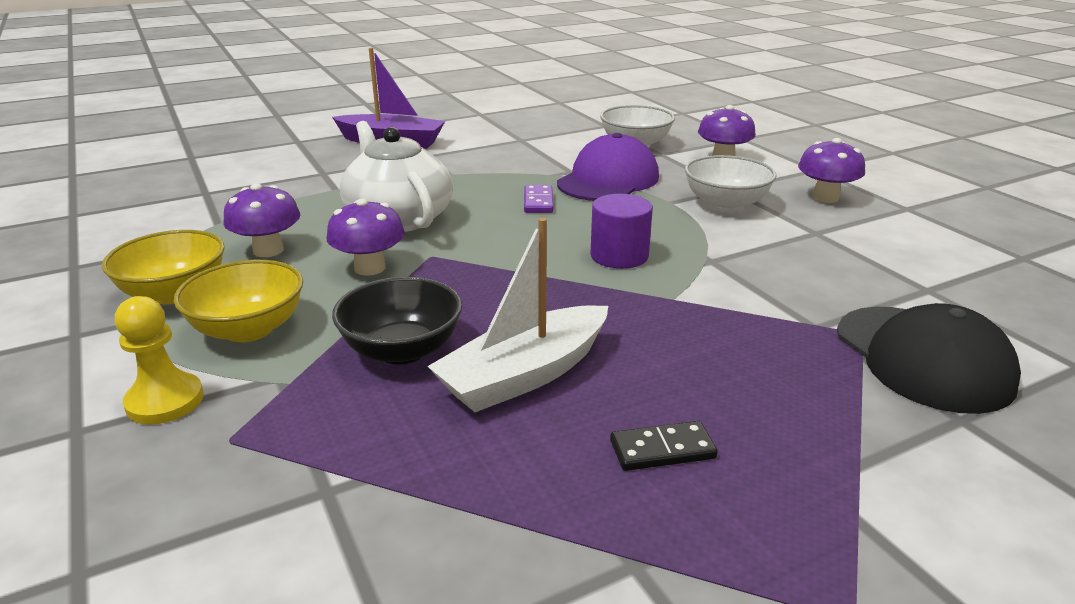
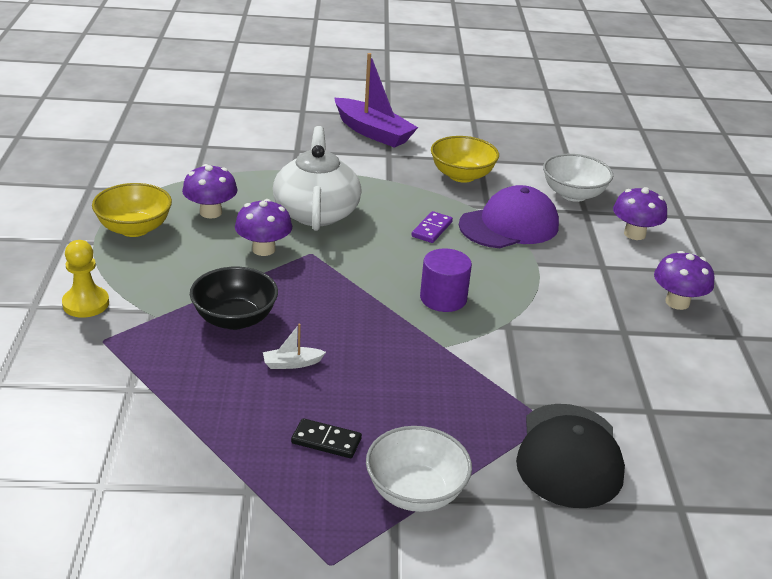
camera: 25 degrees right, 5 degrees up
(248, 329) = (159, 271): yellow bowl -> yellow bowl (462, 175)
(524, 375) = (292, 363): white boat -> white boat, size x0.43
(725, 204) = (581, 280): white bowl -> white bowl (415, 492)

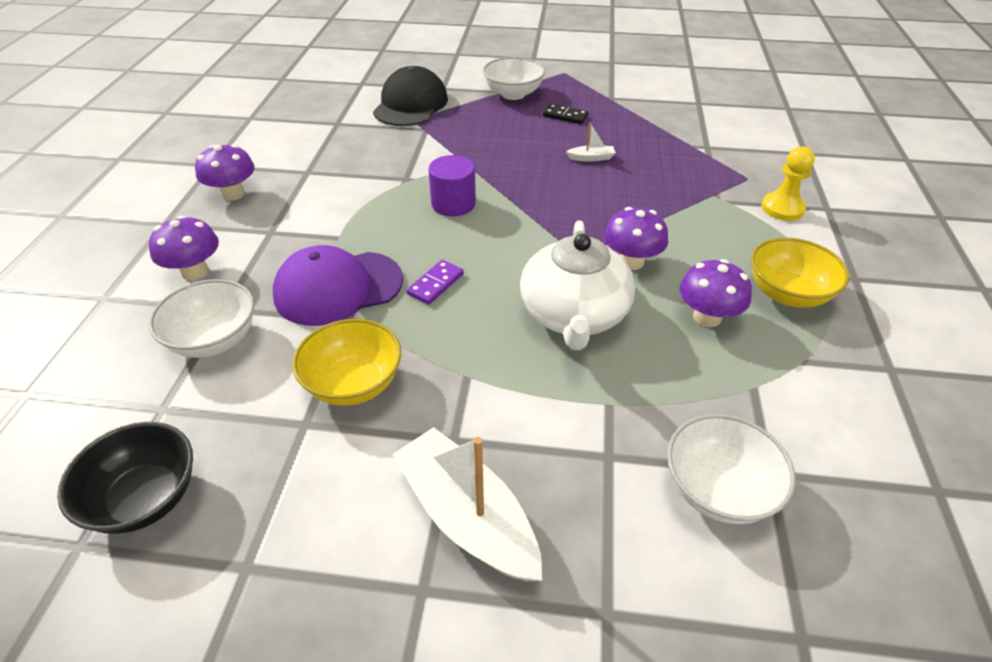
camera: 170 degrees left, 10 degrees up
(235, 319) = (644, 191): black bowl -> black bowl (145, 498)
(237, 140) = (718, 490): none -> white bowl
(373, 132) = (467, 516): purple boat -> white boat

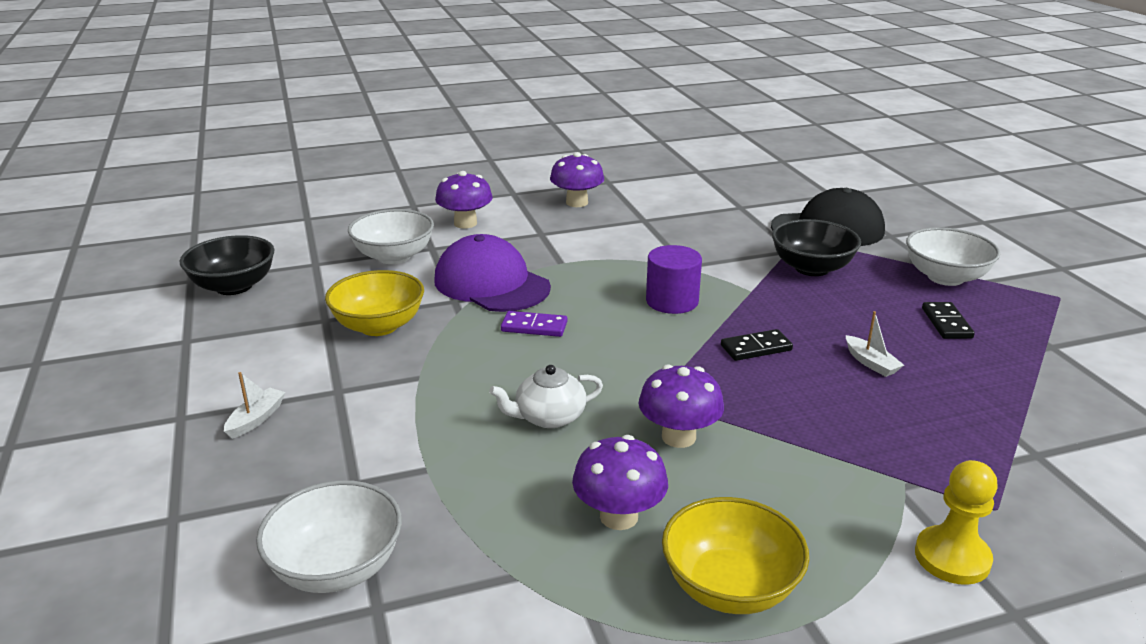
camera: 65 degrees right, 15 degrees down
(459, 132) = (811, 268): none -> black bowl
(467, 516) = (256, 419): white boat -> white boat, size x0.43
(544, 192) = (756, 348): none -> black domino
(574, 315) = (548, 417): white teapot -> white teapot, size x0.53

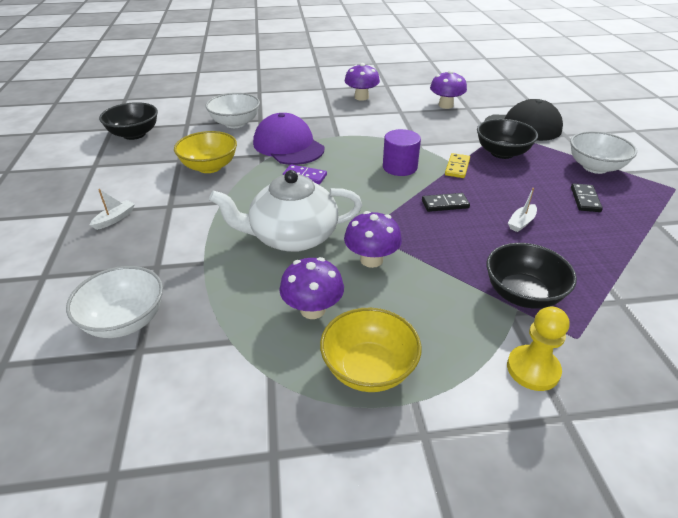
camera: 10 degrees right, 10 degrees up
(465, 223) = (286, 105): purple mushroom -> purple mushroom (445, 105)
(548, 417) = (292, 237): white teapot -> white teapot, size x1.89
(755, 294) = (457, 167): none -> yellow domino
(871, 363) = (521, 222): white boat -> white boat turned 60 degrees clockwise
(905, 460) = (522, 294): none -> black bowl

